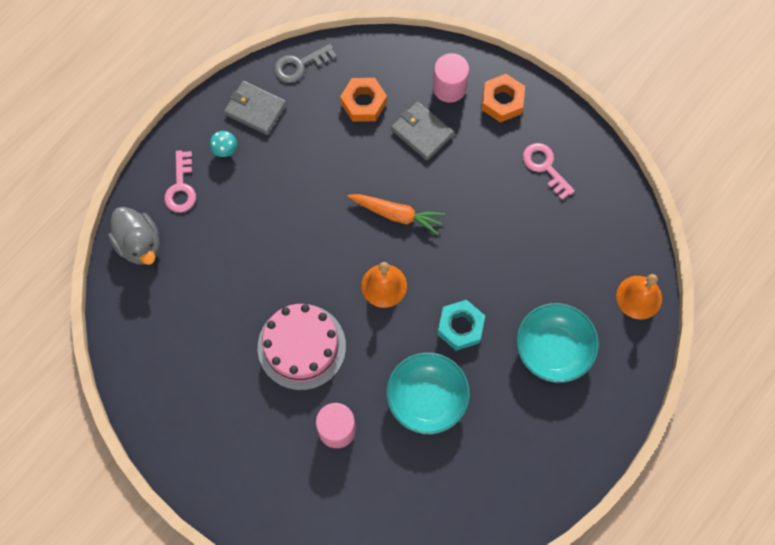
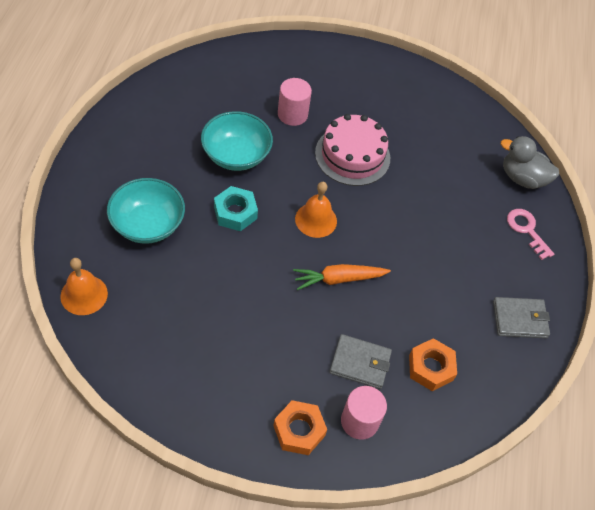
camera: 145 degrees right, 15 degrees down
(225, 150) = (516, 273): turquoise mushroom -> none
(299, 65) = (513, 379): grey key -> none
(545, 167) = (224, 380): pink key -> none

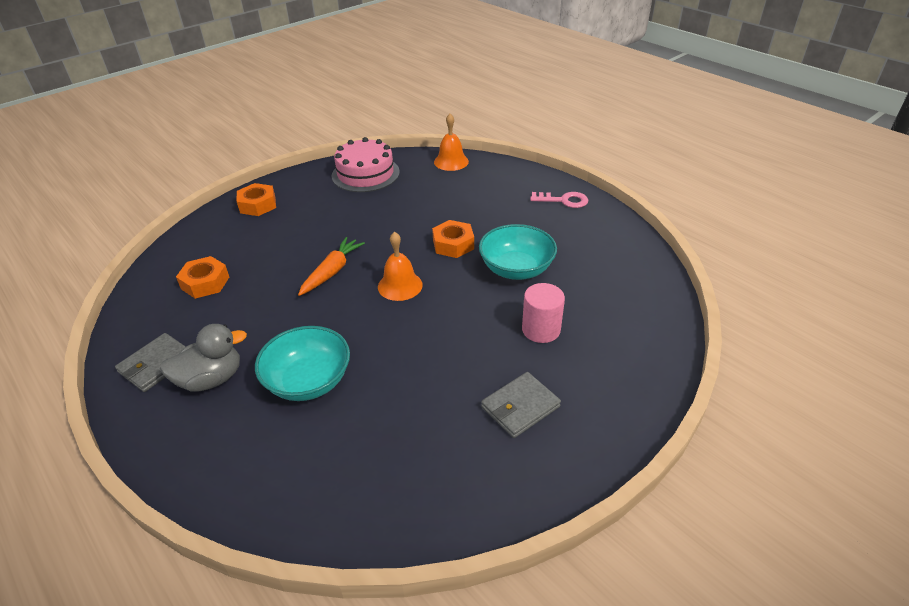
camera: 135 degrees right, 15 degrees down
(148, 224) = (483, 201): turquoise bowl -> turquoise bowl (308, 381)
(235, 212) = (453, 244): turquoise nut -> orange nut
(352, 155) = (448, 348): pink cake -> pink cake (365, 174)
(359, 421) = (226, 230): pink cylinder -> none
(360, 363) = (259, 250): grey wallet -> grey wallet (520, 407)
(522, 178) = (269, 497): grey duck -> grey duck (211, 379)
(526, 230) = (213, 443): pink key -> pink key (564, 200)

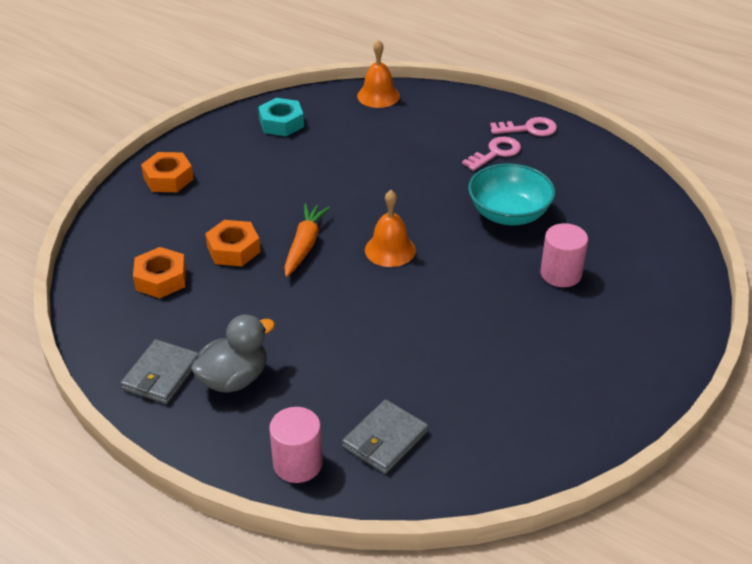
camera: 15 degrees left, 0 degrees up
(218, 472) = (297, 463): none -> pink cylinder
(308, 381) = (342, 363): turquoise bowl -> none
(365, 174) = (281, 123): pink cake -> turquoise nut
(453, 244) = (427, 196): orange nut -> orange nut (233, 249)
(520, 407) = (571, 351): grey wallet -> grey wallet (385, 439)
(527, 216) = (496, 153): none -> pink key

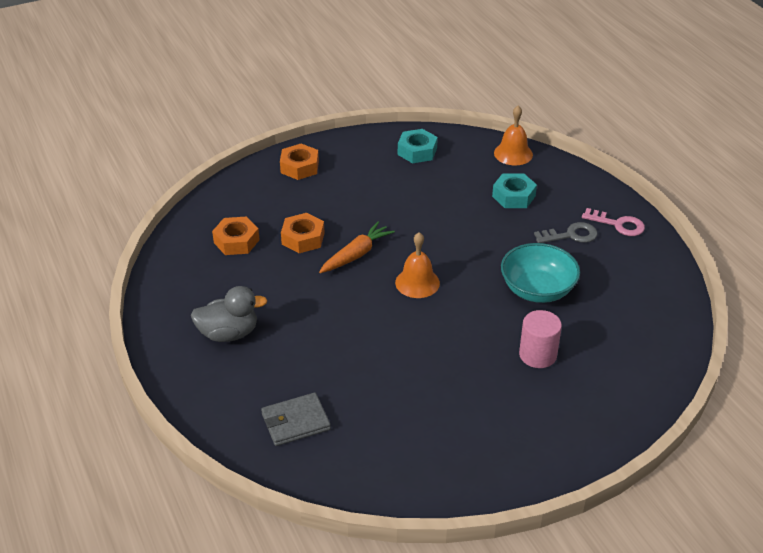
camera: 30 degrees right, 0 degrees up
(161, 375) = (184, 310): grey wallet -> none
(297, 463) = (223, 411): pink cylinder -> none
(412, 135) = (513, 196): none -> turquoise nut
(496, 153) = (571, 235): pink key -> grey key

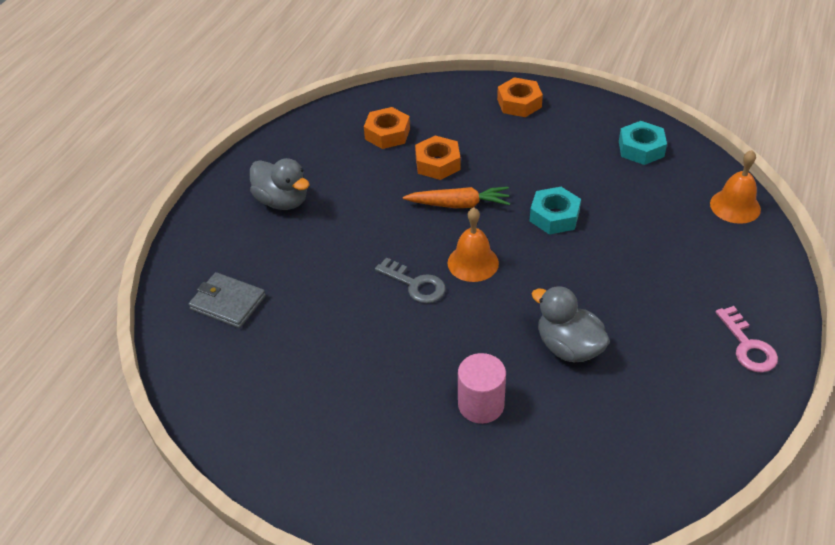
camera: 50 degrees right, 5 degrees up
(513, 196) = (675, 246): turquoise nut -> turquoise nut (554, 216)
(537, 290) = (568, 347): turquoise bowl -> grey duck
(571, 235) = (679, 321): grey key -> grey key (415, 284)

